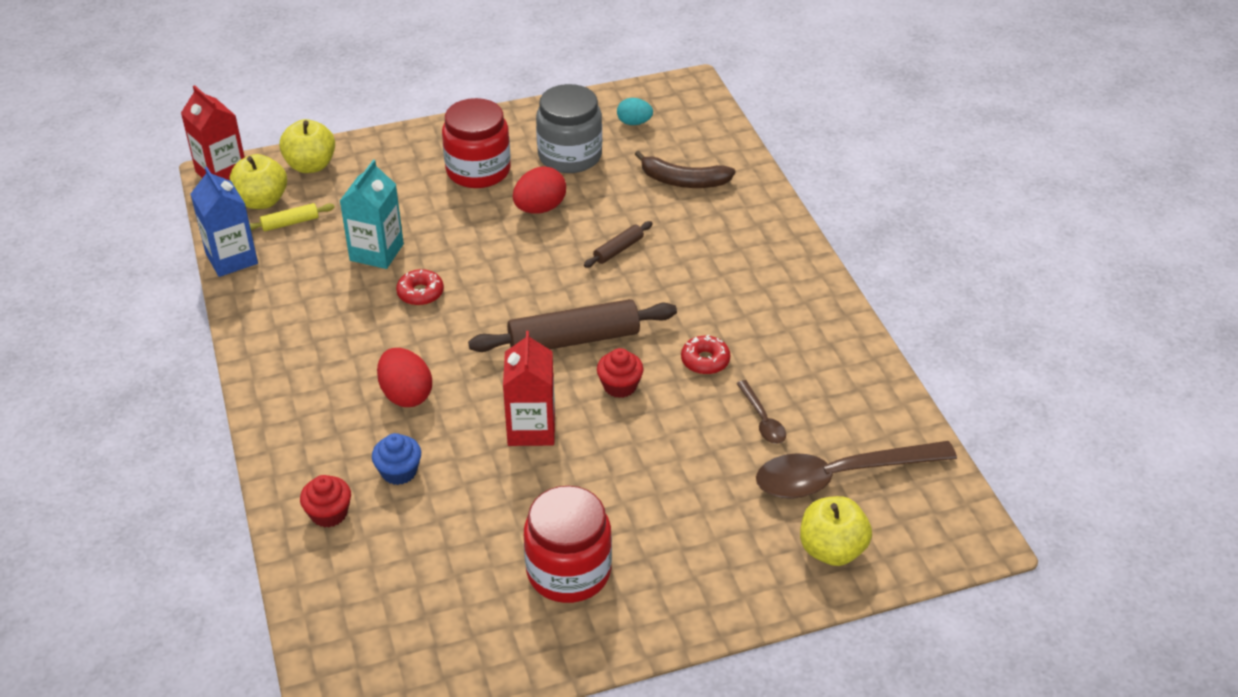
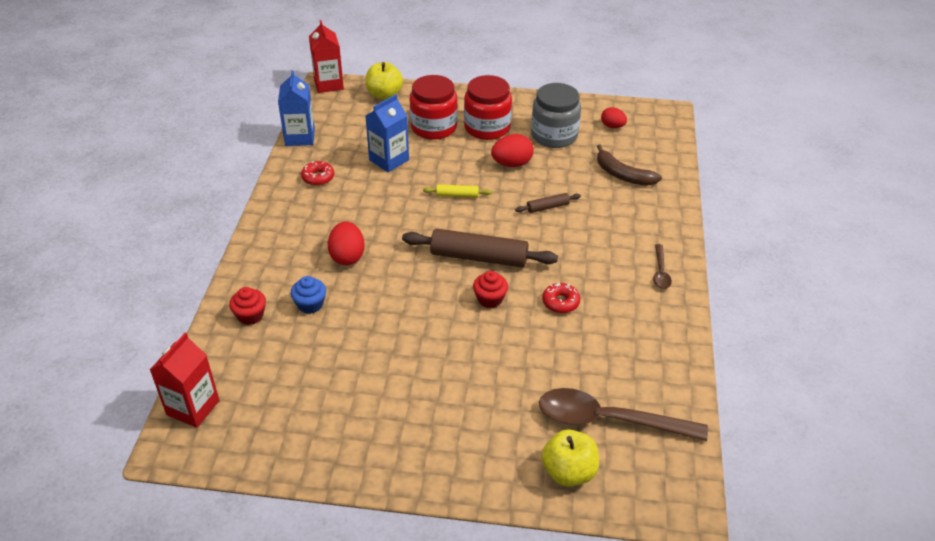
camera: 25 degrees right, 0 degrees up
(262, 201) = (341, 108): yellow apple -> none
(290, 223) = (348, 126): yellow rolling pin -> yellow rolling pin (457, 195)
(376, 252) = (389, 160): turquoise carton -> blue carton
(420, 293) = (399, 194): red donut -> red donut (318, 177)
(531, 429) = (412, 307): red carton -> red carton (193, 407)
(568, 571) = (374, 413): red jar -> red jar (433, 127)
(634, 123) = (612, 126): turquoise egg -> red egg
(762, 420) = (576, 358): brown spoon -> brown spoon (660, 272)

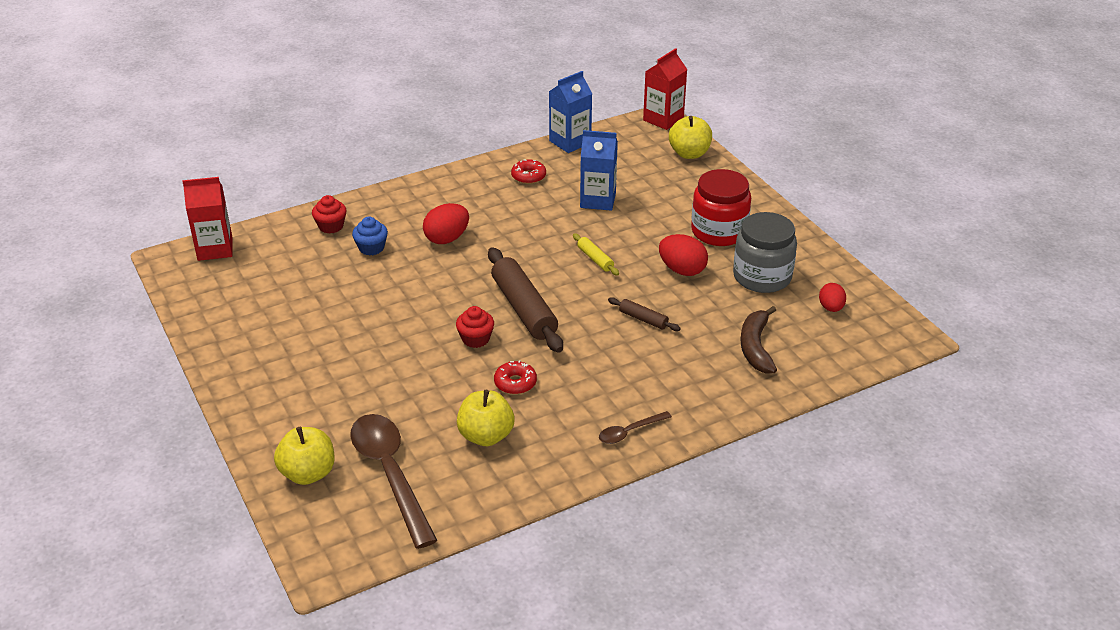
camera: 55 degrees right, 5 degrees down
(433, 127) = (677, 202): red jar -> none
(607, 345) = (486, 436): none -> yellow apple

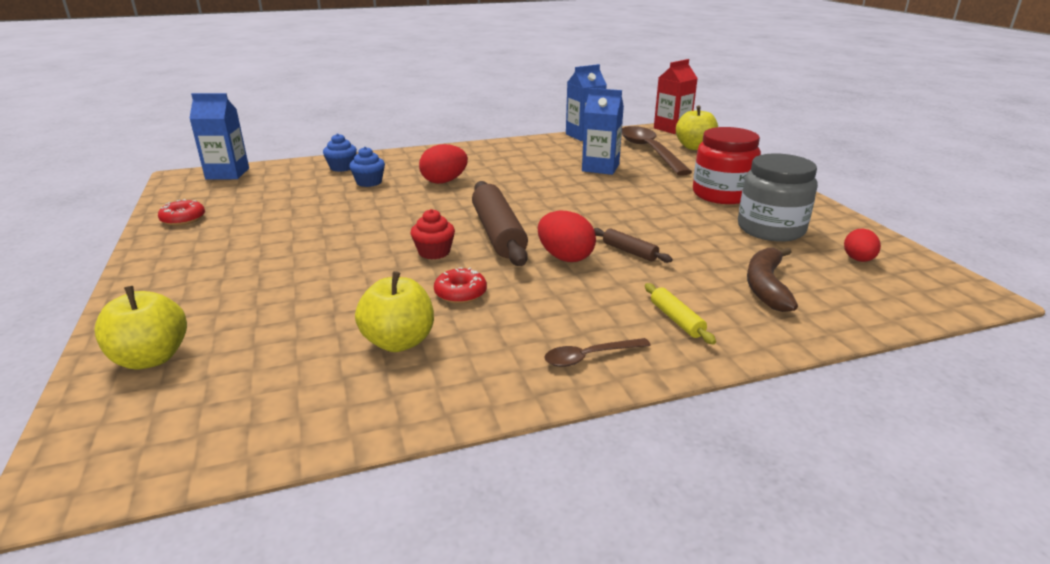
camera: 10 degrees right, 10 degrees down
(215, 249) = (227, 174): red carton -> blue carton
(331, 226) = (342, 167): red cupcake -> blue cupcake
(390, 474) = (252, 371): brown spoon -> brown spoon (649, 151)
(528, 176) = (539, 151): red donut -> red donut (183, 219)
(595, 259) = (587, 204): yellow rolling pin -> yellow rolling pin (676, 319)
(682, 270) = (679, 218): red egg -> red egg (565, 257)

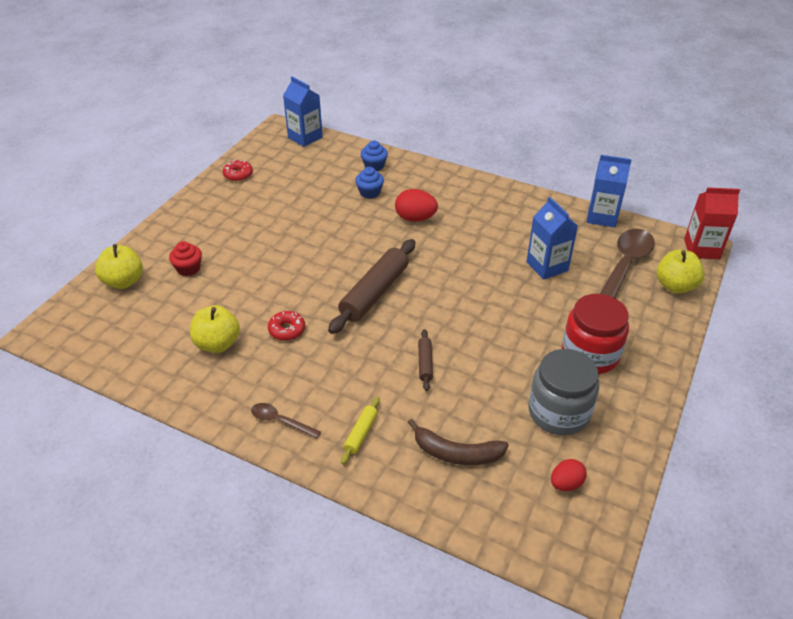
camera: 45 degrees right, 15 degrees up
(434, 252) = (318, 286): red cupcake -> red cupcake (188, 268)
(565, 257) = (380, 341): red egg -> none
(766, 286) = (456, 453): brown banana -> brown banana turned 135 degrees counterclockwise

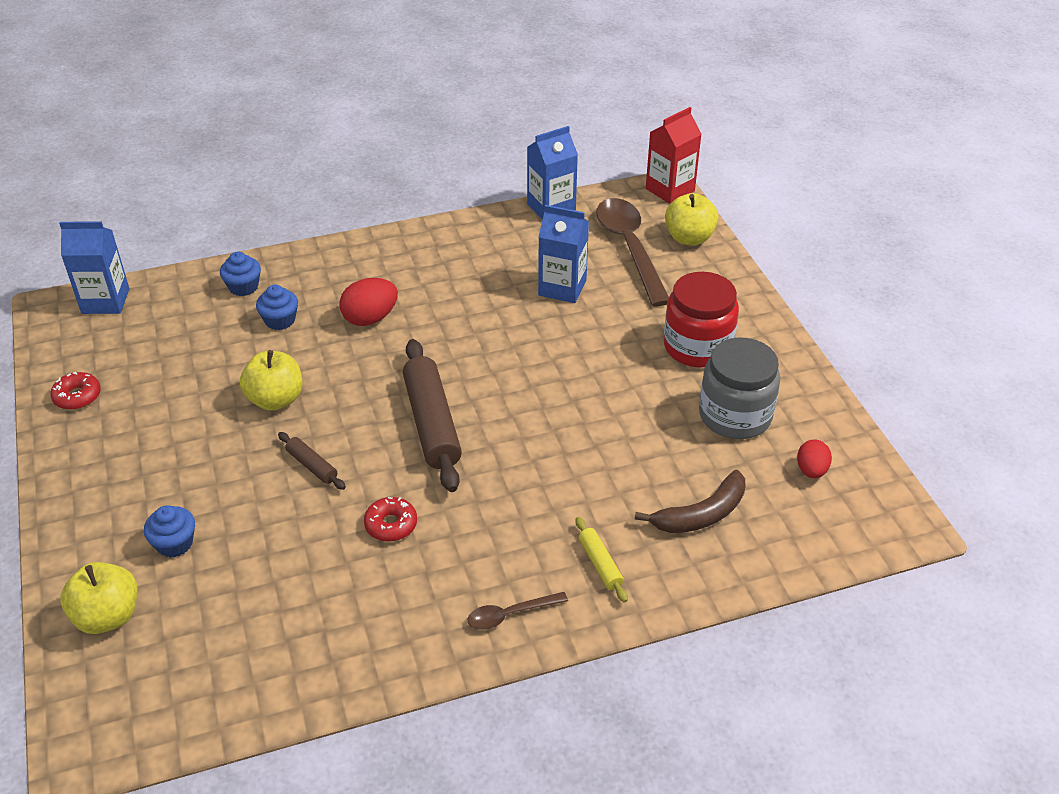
camera: 45 degrees left, 0 degrees up
(188, 268) = (174, 543): red cupcake -> blue cupcake
(217, 343) = (333, 594): yellow apple -> yellow apple (275, 399)
(425, 363) = (571, 456): brown rolling pin -> brown rolling pin (312, 466)

